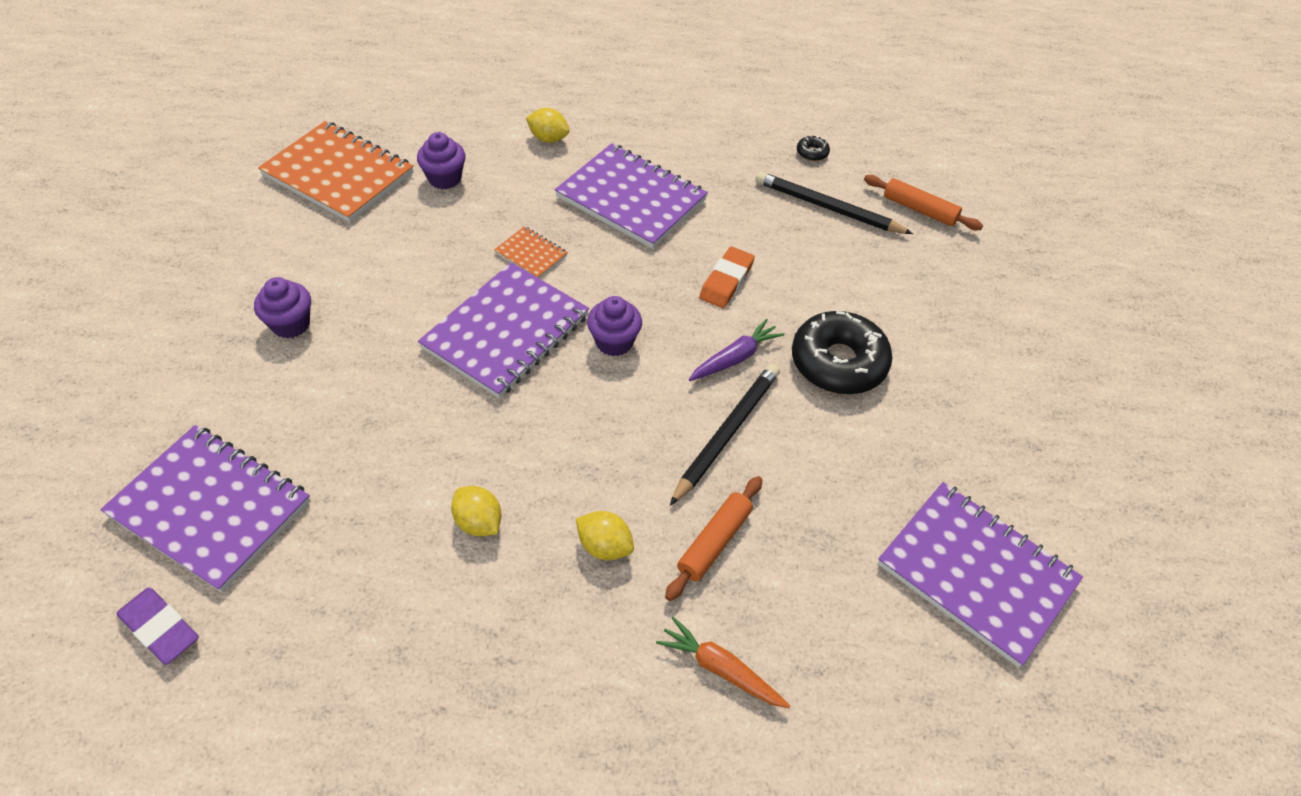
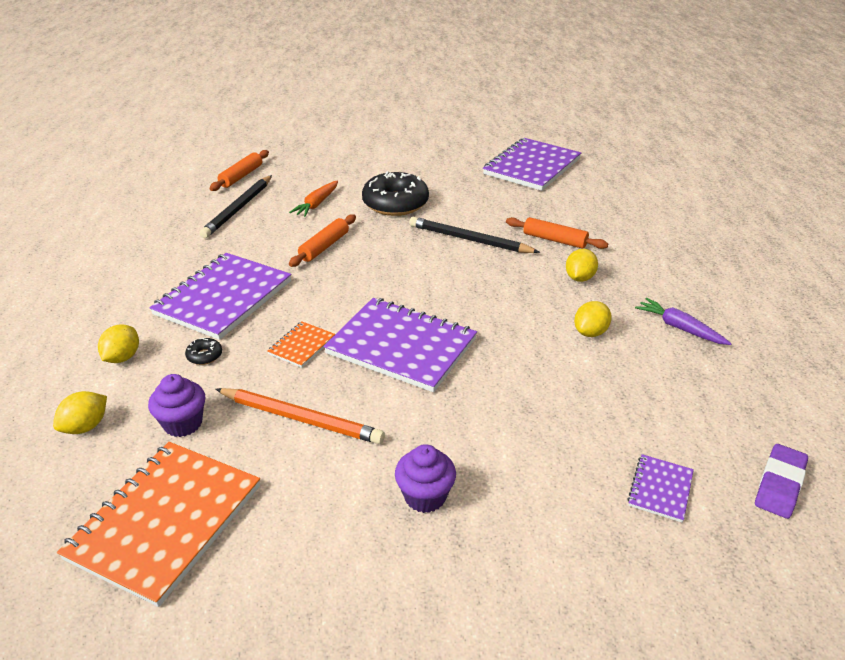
camera: 95 degrees left, 15 degrees down
(210, 508) = (660, 489): purple notebook -> purple notebook, size x0.46
(422, 250) = (301, 419): none -> orange pencil
(462, 127) = (86, 427): none -> yellow lemon
(614, 342) = (399, 291): purple cupcake -> none
(721, 669) = (634, 234): orange carrot -> orange carrot (317, 204)
(726, 281) = (324, 246): orange eraser -> orange rolling pin
(735, 358) = (401, 240): purple carrot -> purple carrot (679, 328)
(812, 153) = (169, 216): black donut -> black donut (204, 356)

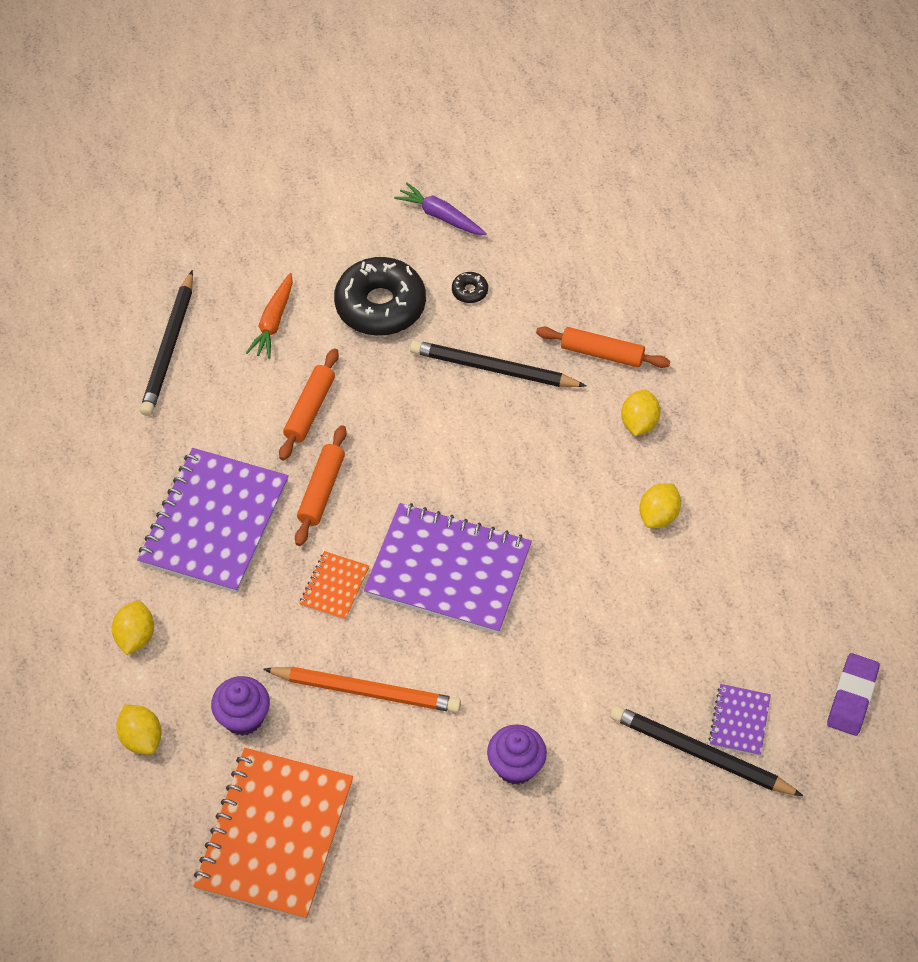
camera: 10 degrees left, 20 degrees up
(86, 427) = (142, 738): yellow lemon -> yellow lemon turned 60 degrees counterclockwise
(204, 356) = (228, 619): black donut -> black donut (469, 291)
(241, 176) = (146, 273): orange rolling pin -> orange rolling pin (322, 490)
(532, 167) = (554, 193): purple notebook -> none
(617, 512) = (700, 754): none -> black pencil
(679, 328) = (758, 493): purple carrot -> purple carrot (440, 216)

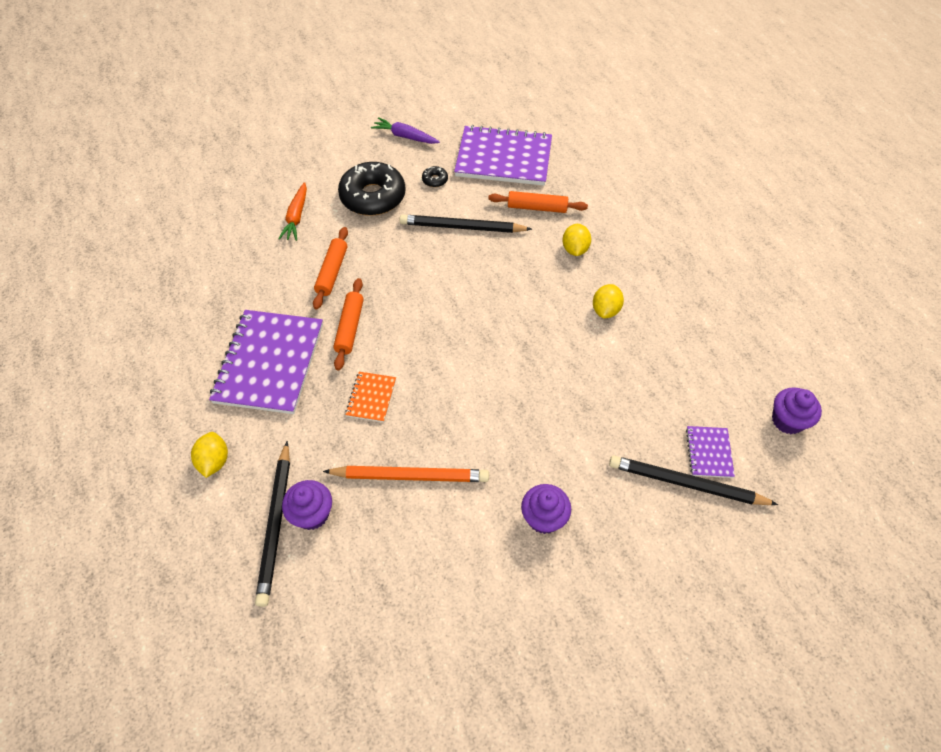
camera: 10 degrees left, 0 degrees up
(142, 738) = (227, 546): yellow lemon -> none
(169, 348) = (220, 244): black pencil -> black pencil (276, 524)
(275, 835) = (353, 613): orange notebook -> none
(448, 571) = (458, 372): purple notebook -> purple notebook (503, 158)
(852, 697) = (787, 420): purple eraser -> purple cupcake

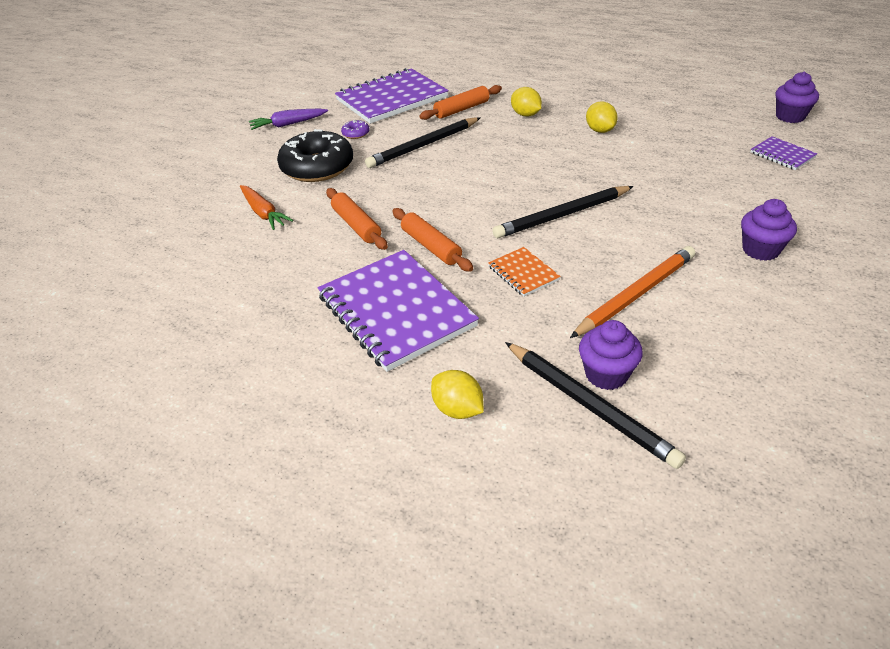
camera: 40 degrees left, 15 degrees down
(435, 180) = (356, 134): black donut -> purple donut
(686, 483) = (799, 176): black pencil -> black pencil (562, 215)

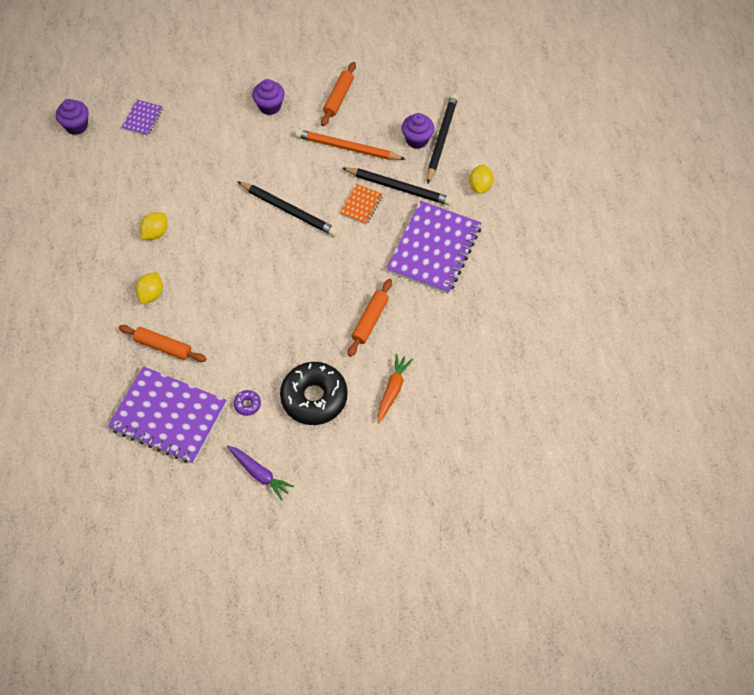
camera: 125 degrees left, 20 degrees up
(423, 146) = (241, 341): black pencil -> black pencil (399, 188)
(431, 246) = (365, 264): orange rolling pin -> orange rolling pin (338, 98)

